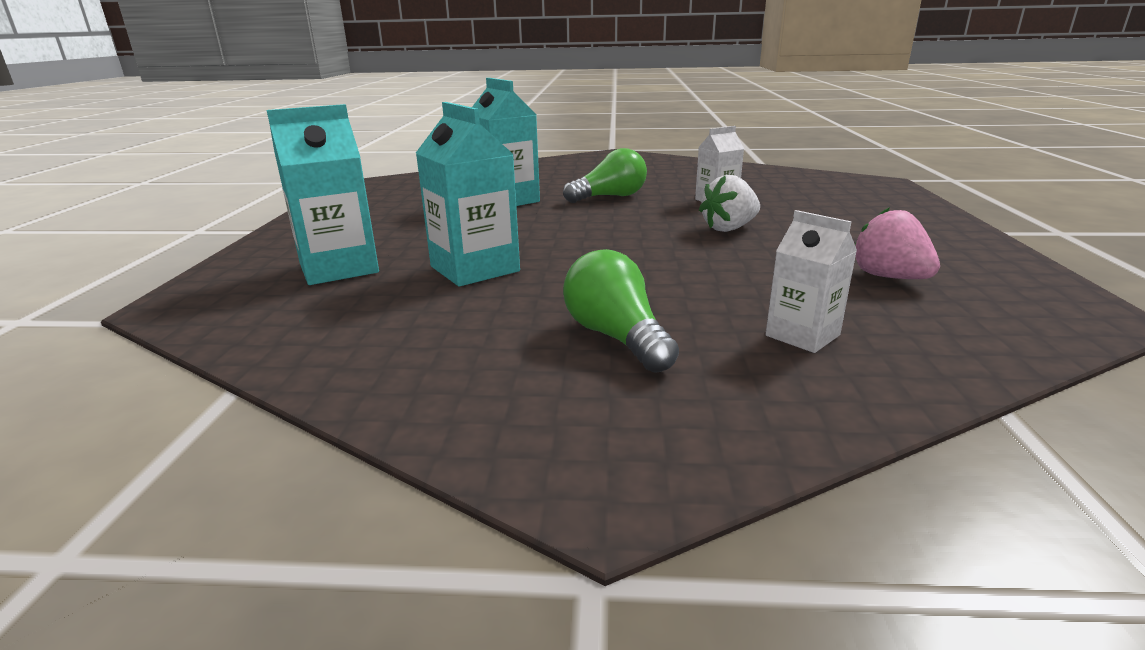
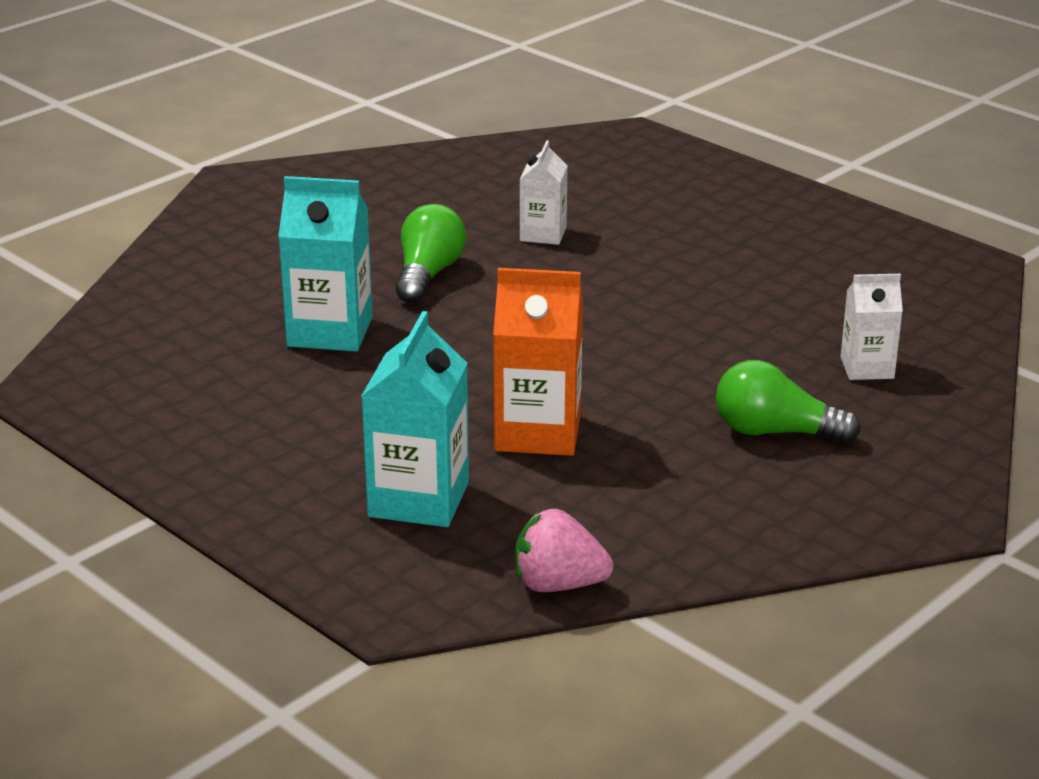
camera: 50 degrees left, 5 degrees up
(474, 269) = (538, 432): turquoise carton -> orange carton
(729, 228) = (631, 274): white strawberry -> none
(889, 277) = (830, 282): pink strawberry -> pink strawberry (558, 584)

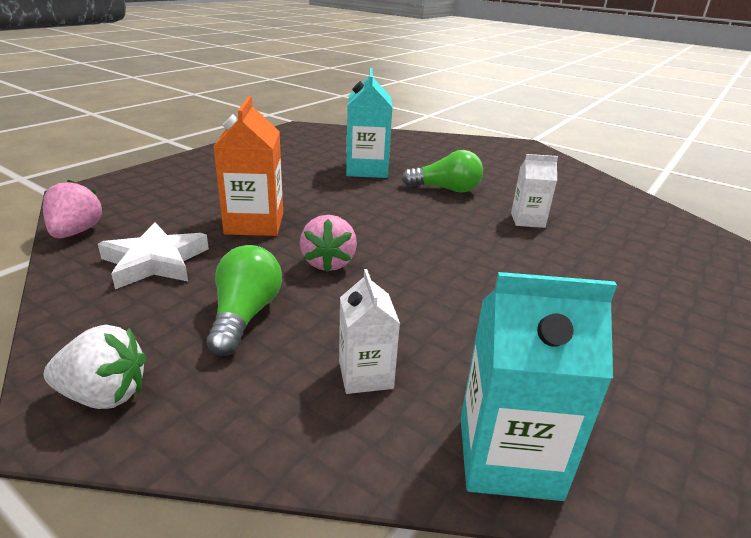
camera: 80 degrees right, 0 degrees up
(419, 499) = (186, 195): turquoise carton -> turquoise carton (508, 457)
(652, 503) = (155, 261): none -> white star
(656, 378) = (328, 263): none -> pink strawberry
(911, 501) = (104, 395): none -> white strawberry

